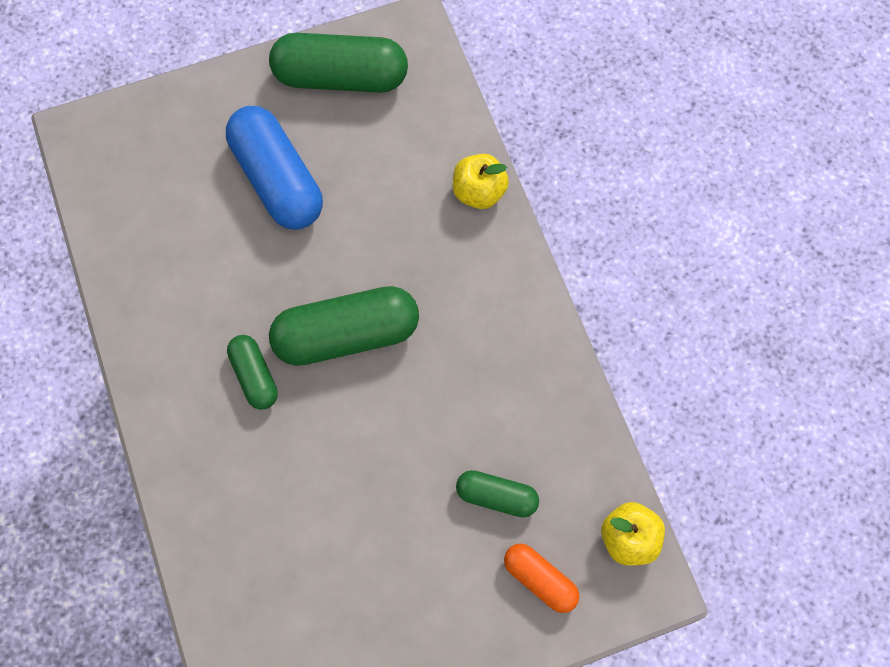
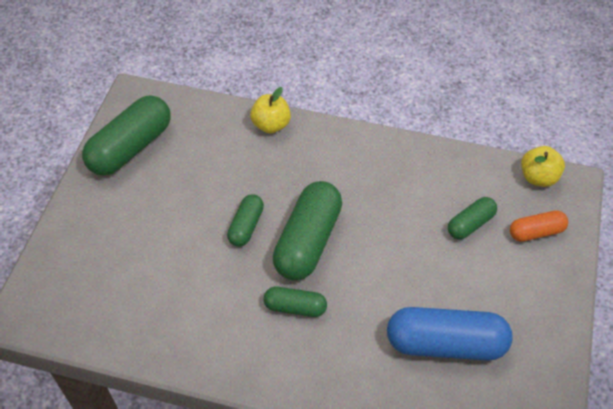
camera: 55 degrees left, 15 degrees down
(277, 180) = (169, 219): blue capsule -> blue capsule (445, 344)
(321, 261) = (246, 226): none -> green capsule

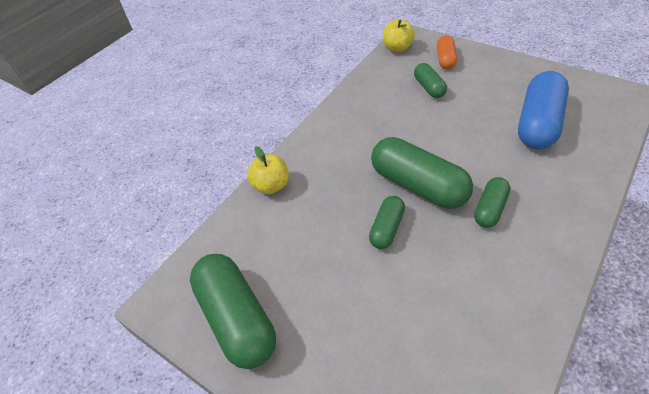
camera: 65 degrees left, 5 degrees down
(246, 226) = (387, 228): green capsule -> green capsule turned 75 degrees clockwise

